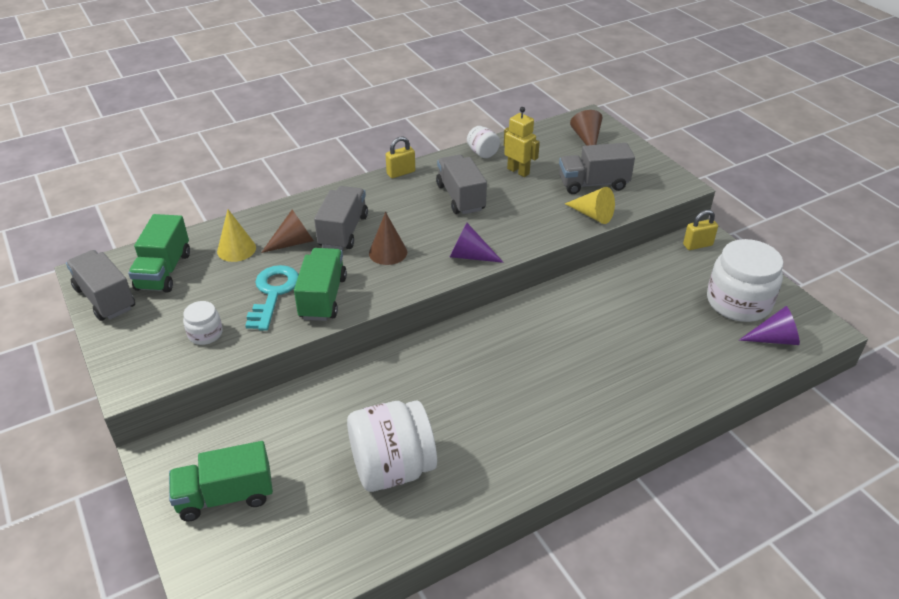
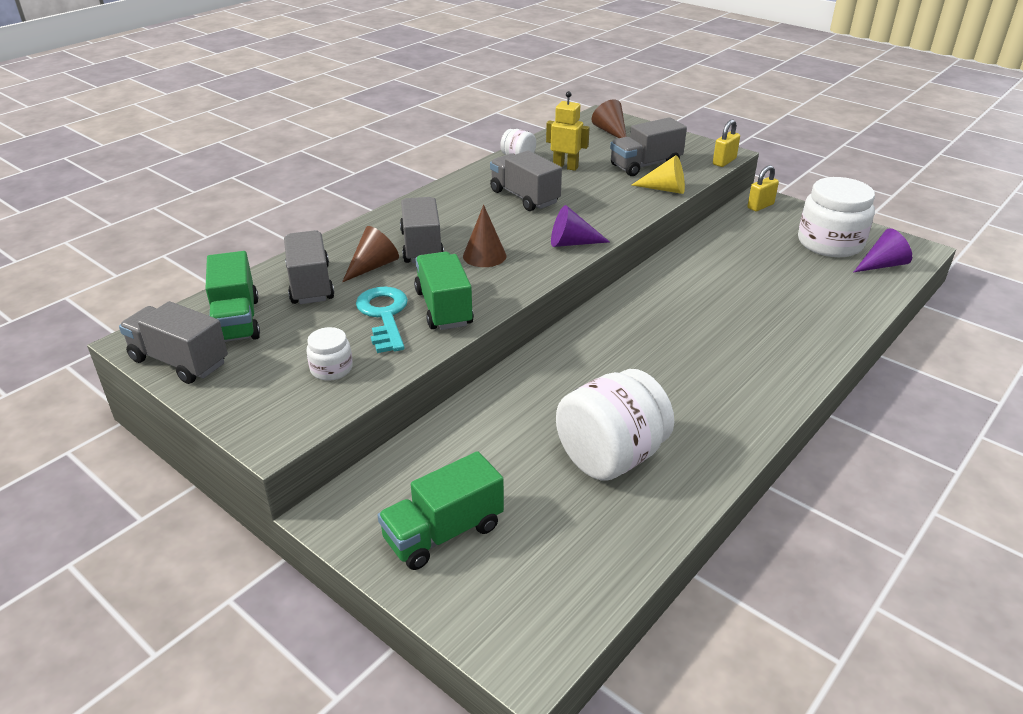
camera: 20 degrees left, 5 degrees down
(236, 249) = (310, 284): yellow cone -> grey truck
(401, 173) = (446, 187): yellow padlock -> yellow padlock (724, 161)

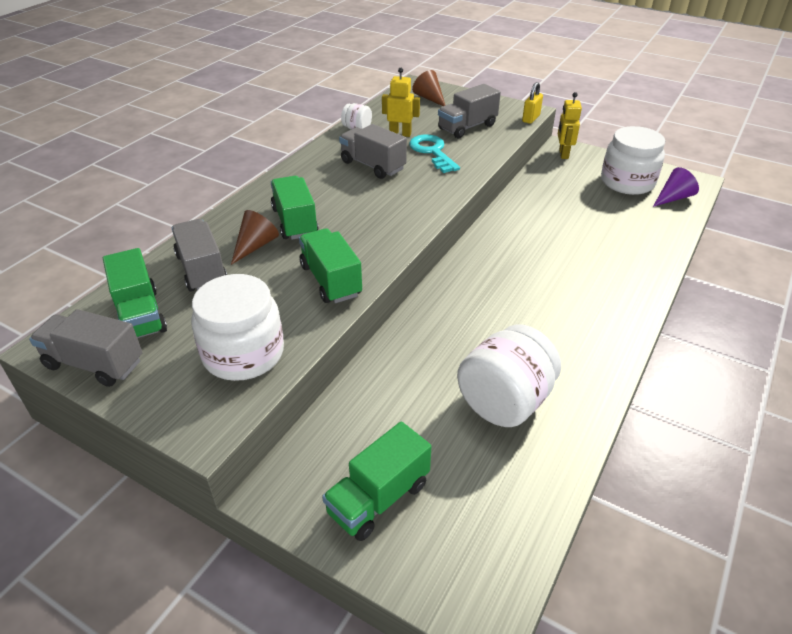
camera: 10 degrees left, 5 degrees up
(331, 369) = (243, 354): white jar -> white jar, size x2.08
(384, 316) = (278, 294): turquoise key -> turquoise key (432, 152)
(422, 246) = (295, 222): grey truck -> green truck
(484, 256) = (353, 225): brown cone -> none
(572, 243) = (426, 205): purple cone -> none
(664, 189) = (489, 148): yellow cone -> none
(760, 206) = (563, 154): yellow padlock -> yellow robot

